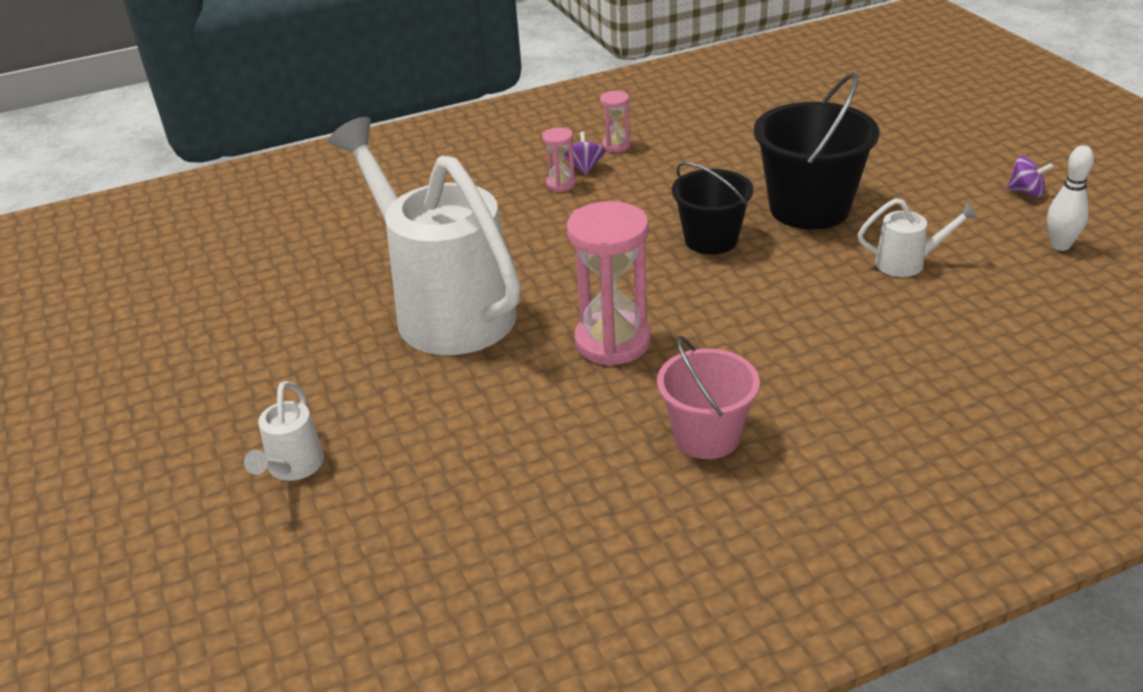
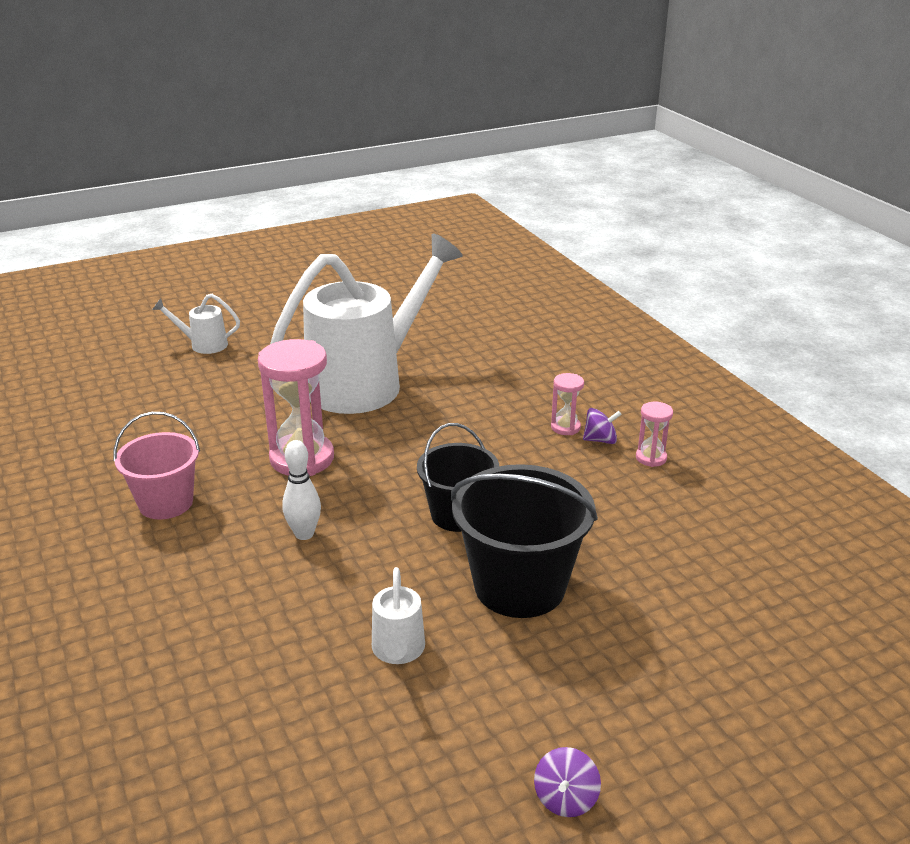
camera: 85 degrees right, 5 degrees down
(1060, 245) = (422, 804): white bowling pin -> white bowling pin (304, 534)

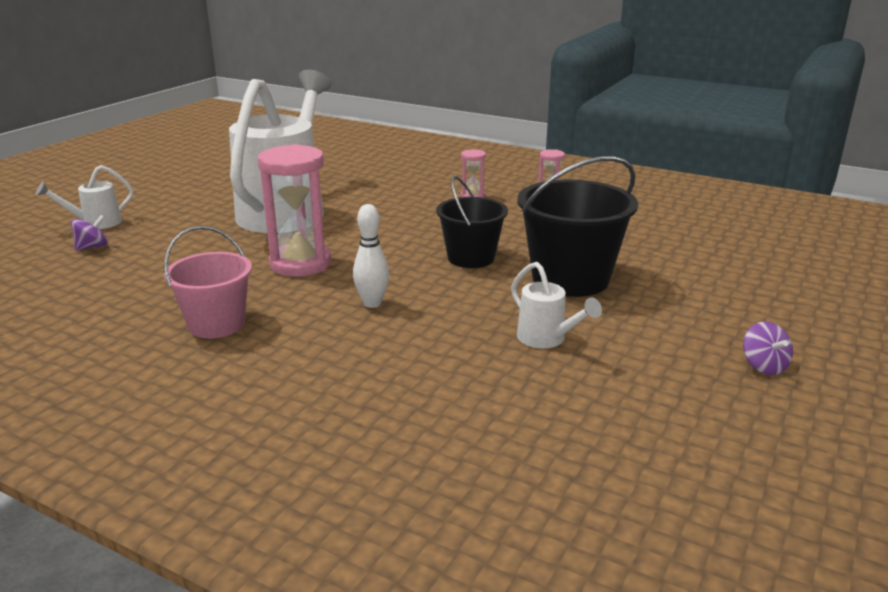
camera: 35 degrees left, 5 degrees down
(600, 440) = (505, 196): purple spinning top -> purple spinning top (93, 247)

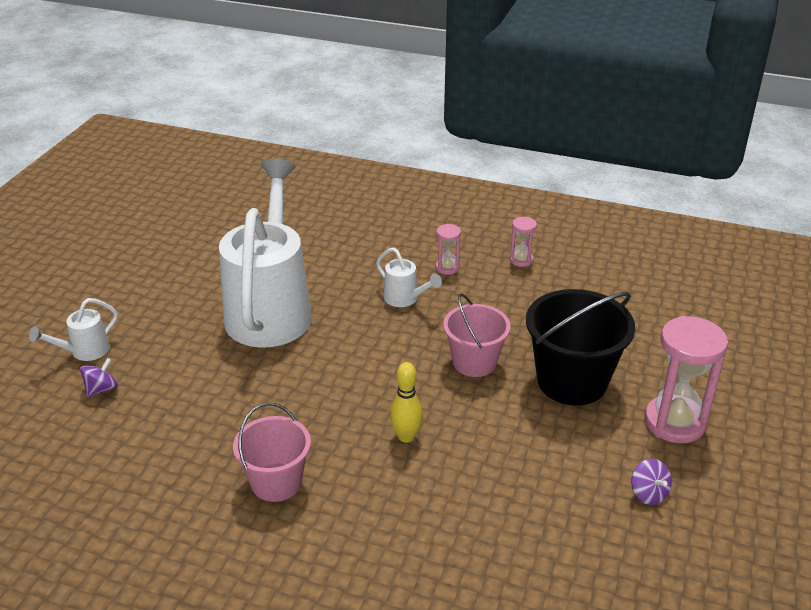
camera: 10 degrees left, 10 degrees up
(300, 264) = (318, 389): pink hourglass -> pink hourglass (674, 422)
(372, 303) = (406, 436): white bowling pin -> yellow bowling pin
(471, 258) = (474, 362): black bucket -> pink bucket
(546, 339) = (571, 463): white watering can -> white watering can (405, 299)
(764, 366) = (753, 472): purple spinning top -> purple spinning top (648, 493)

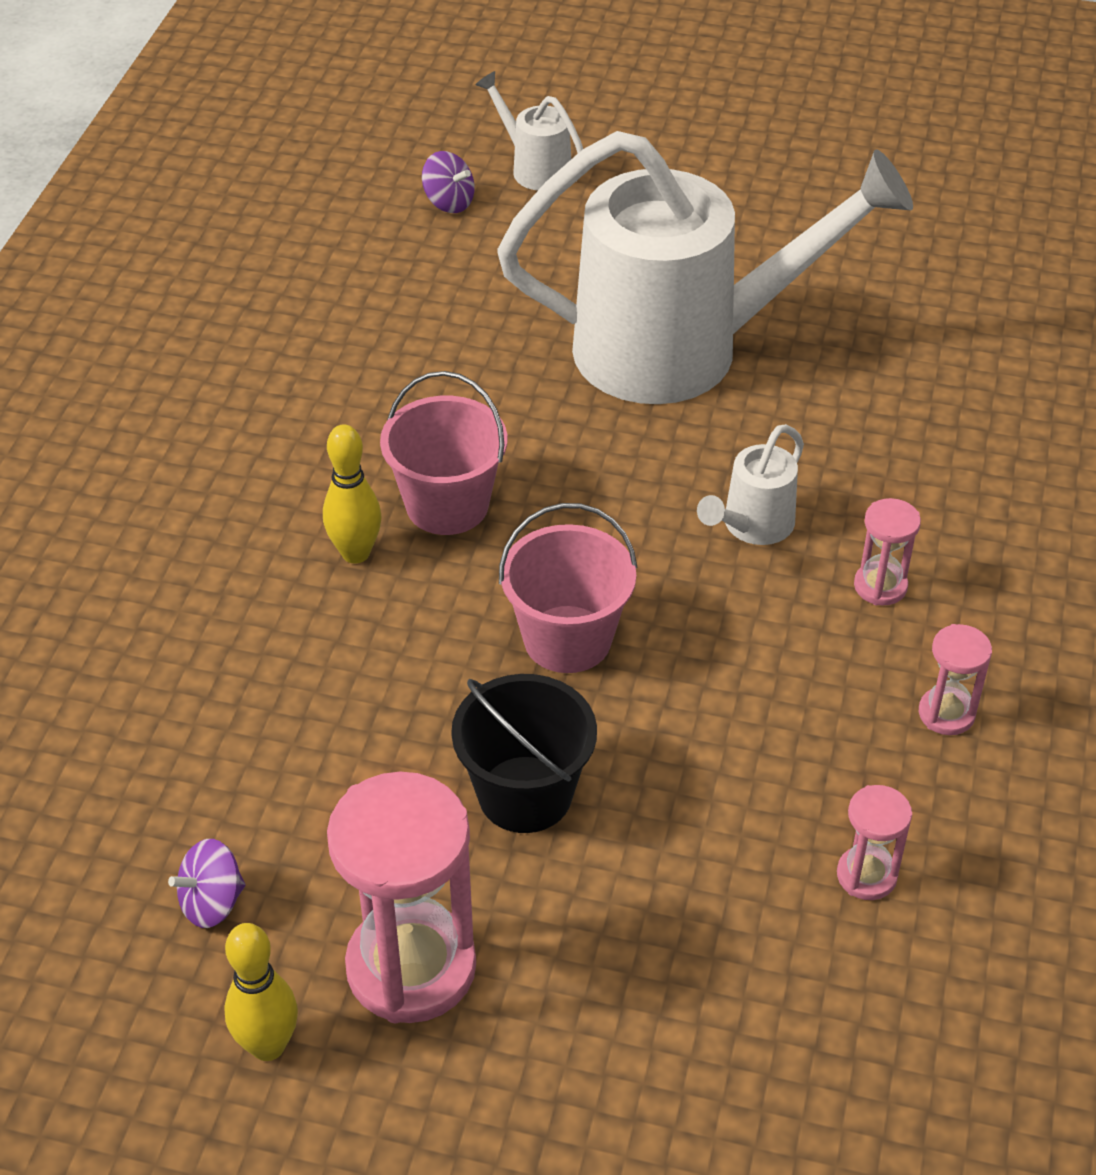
camera: 85 degrees right, 10 degrees up
(276, 482) = (251, 412): pink bucket -> pink bucket (447, 505)
(571, 381) = (525, 794): black bucket -> black bucket, size x0.65
(607, 289) = (866, 875): none -> pink hourglass
(726, 471) = (268, 1045): none -> yellow bowling pin

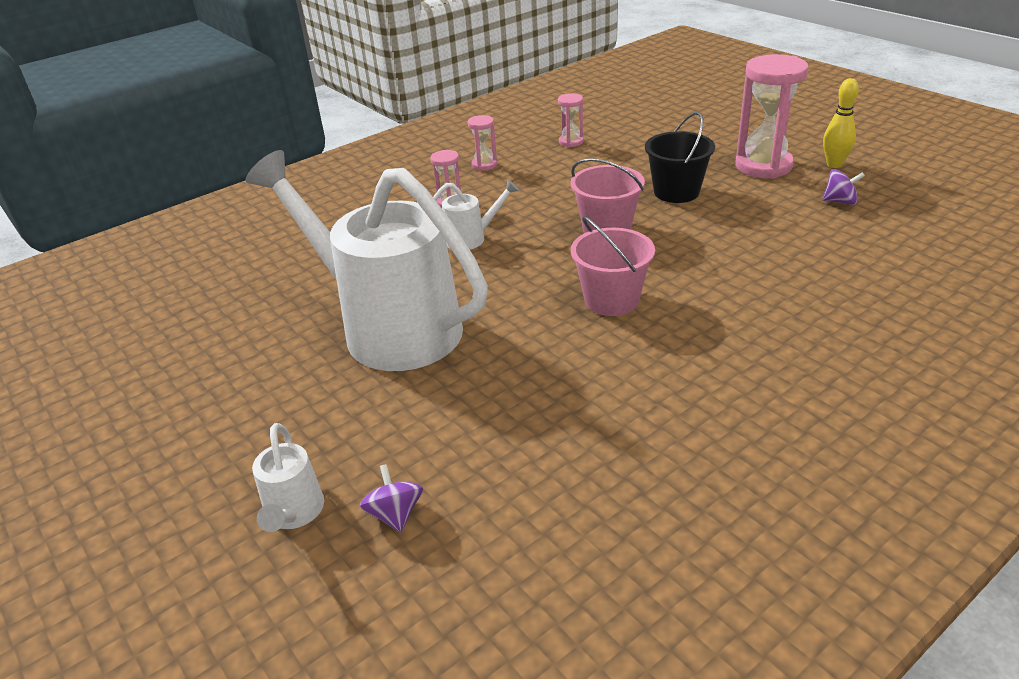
camera: 140 degrees left, 10 degrees down
(355, 553) = (683, 296): yellow bowling pin -> none

